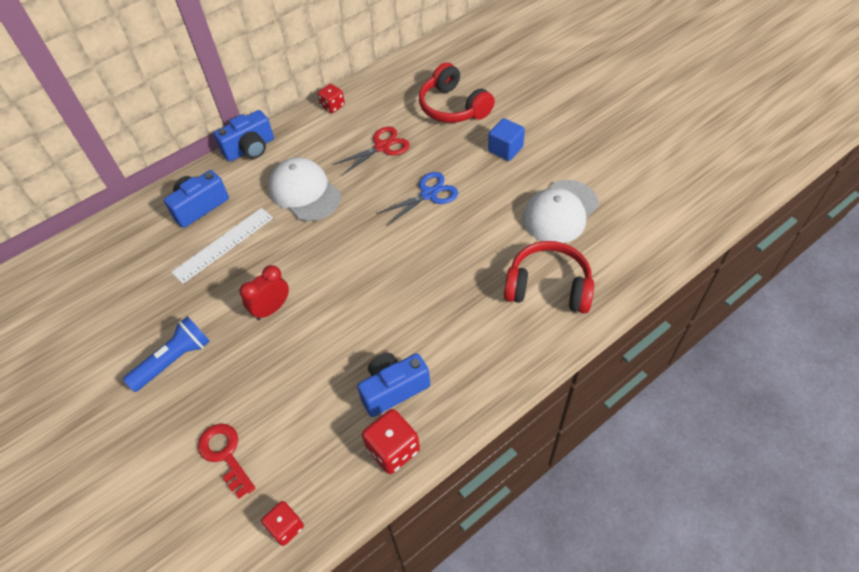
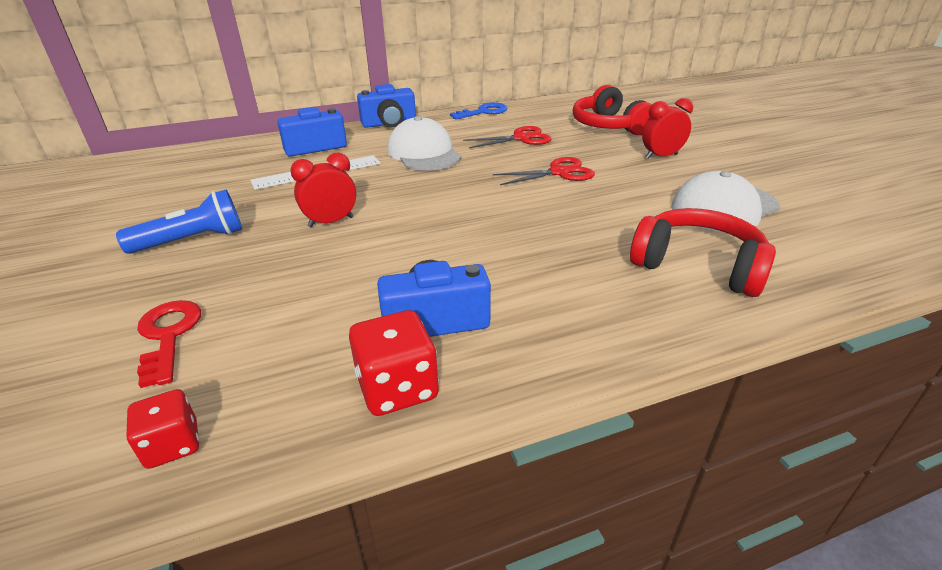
camera: 15 degrees right, 20 degrees down
(332, 106) = (484, 112): red dice -> blue key
(428, 194) = (559, 172): blue scissors -> red scissors
(505, 149) = (661, 156): blue cube -> red clock

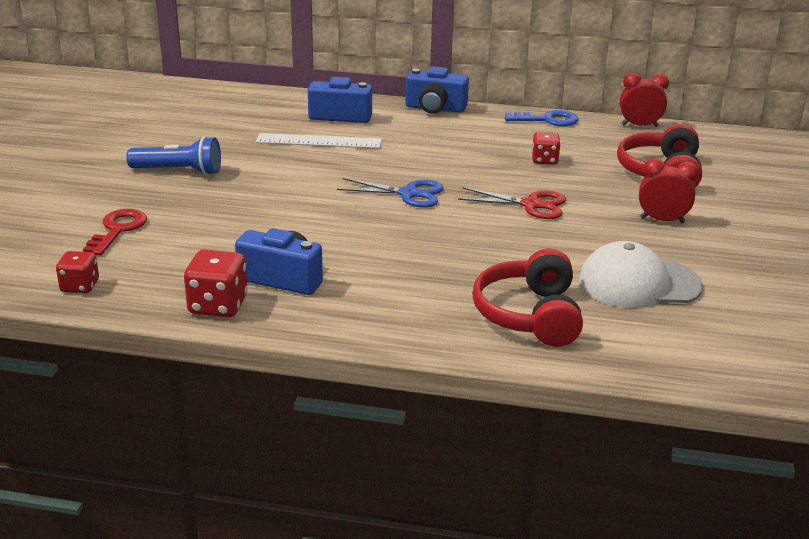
camera: 30 degrees right, 5 degrees down
(331, 222) = (286, 188): red clock -> red clock (639, 126)
(424, 153) = (430, 149): white cap -> none
(452, 193) = (408, 194): none -> blue scissors
(521, 138) = (544, 160): red scissors -> red dice
(697, 265) = (529, 315): red headphones -> red headphones turned 150 degrees counterclockwise

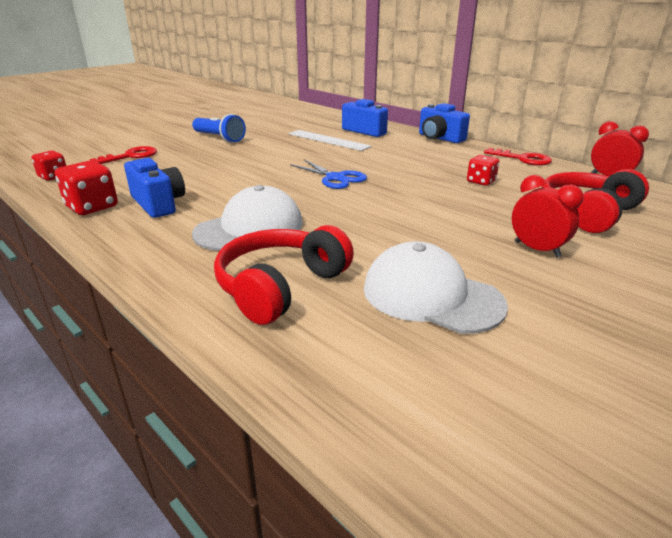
camera: 35 degrees right, 0 degrees up
(420, 274) = (250, 228): none -> white cap
(531, 205) = (421, 206): red scissors -> none
(548, 120) = (523, 159): blue key -> red key

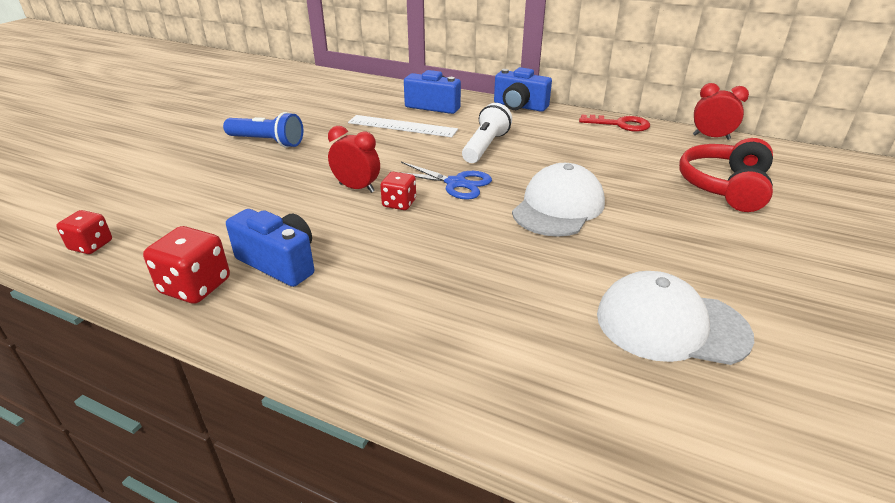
camera: 20 degrees left, 5 degrees up
(131, 156) = (173, 191): red key -> none
(250, 228) = (421, 277): white cap -> white cap (558, 207)
(280, 286) = (521, 352): red headphones -> none
(383, 159) = (485, 146): none -> white flashlight
(481, 181) = (604, 162): red dice -> red dice (399, 203)
(537, 249) = (716, 243): red clock -> red clock (357, 188)

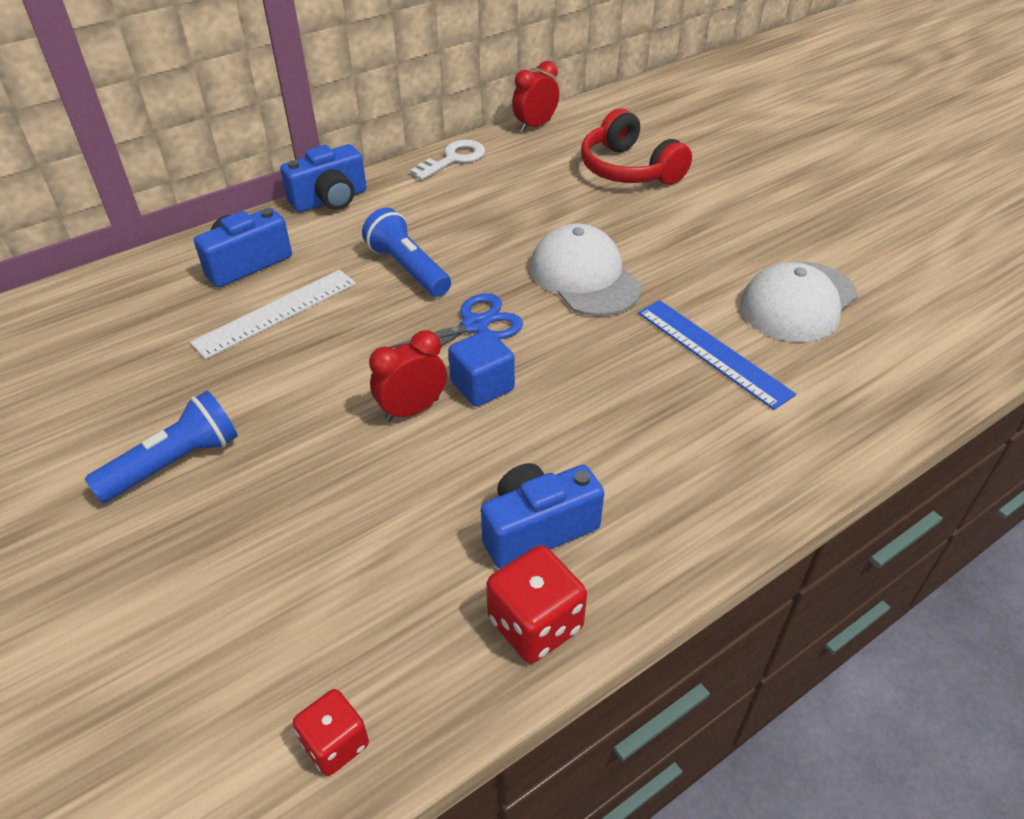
camera: 60 degrees left, 10 degrees up
(399, 203) = (482, 386): red dice -> blue cube
(485, 146) = (407, 269): white flashlight -> blue flashlight
(537, 291) = (712, 352): none -> blue ruler
(620, 124) = (454, 159): red key -> white key

